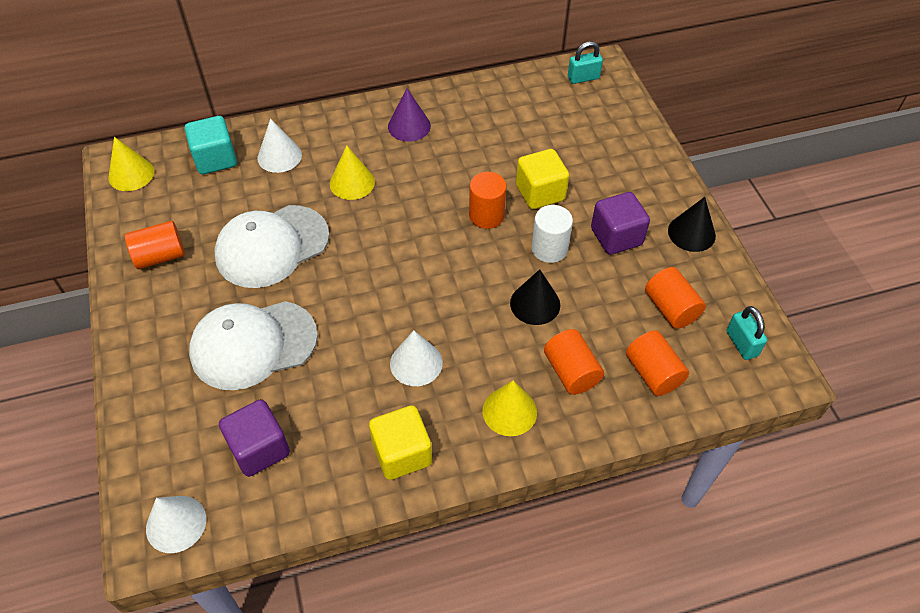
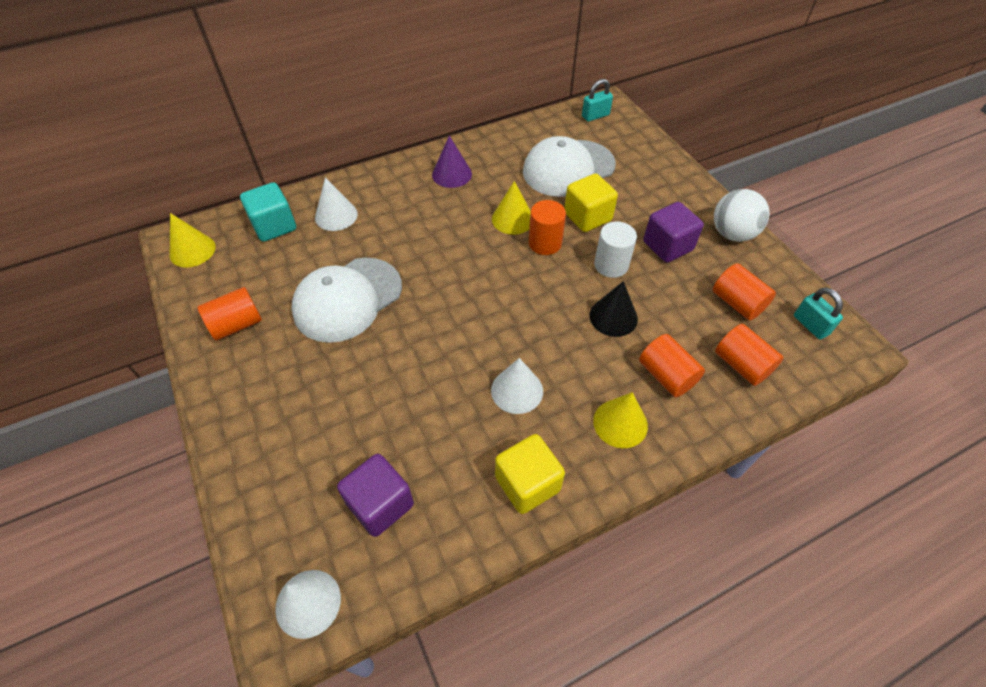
camera: 10 degrees left, 0 degrees up
(253, 345) = (350, 398): white cap -> white cap (568, 168)
(352, 182) = (411, 230): yellow cone -> yellow cone (512, 219)
(691, 233) = (732, 234): black cone -> white ball

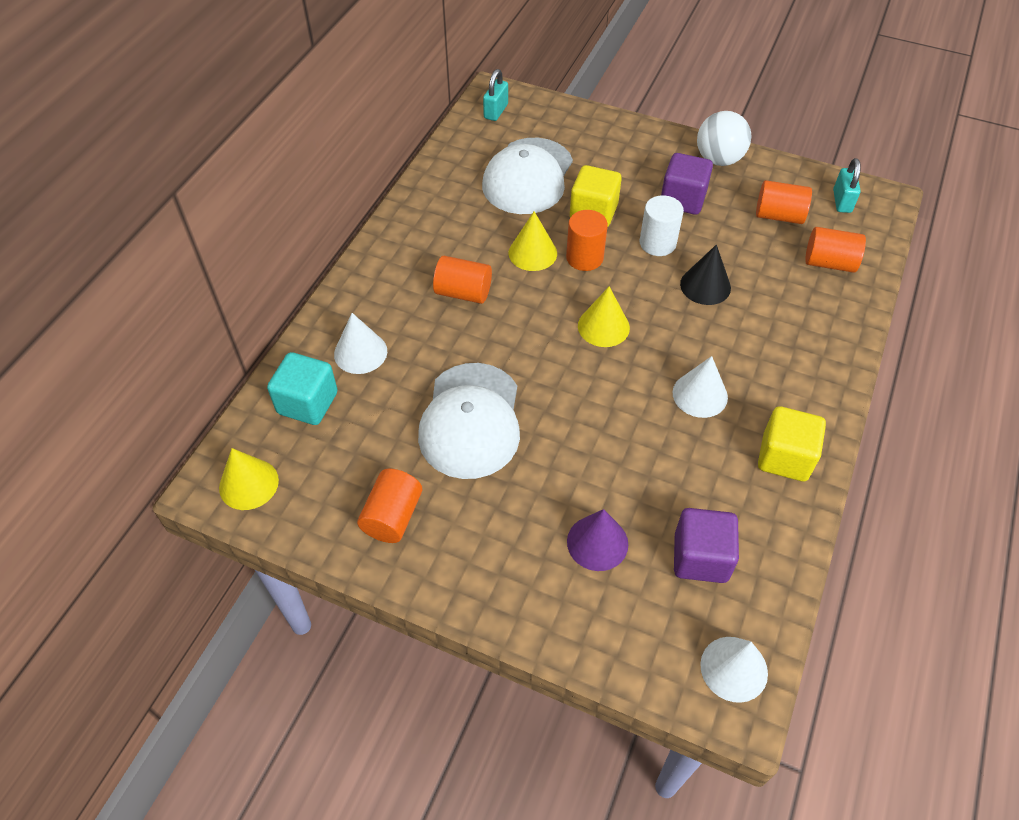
camera: 40 degrees left, 0 degrees up
(452, 174) = (427, 243): purple cone -> purple cone (597, 542)
(620, 423) = (797, 365): yellow cone -> yellow cone (603, 326)
(666, 375) = (790, 306): orange cylinder -> orange cylinder (463, 292)
(810, 325) = (842, 201): turquoise padlock -> turquoise padlock turned 75 degrees clockwise

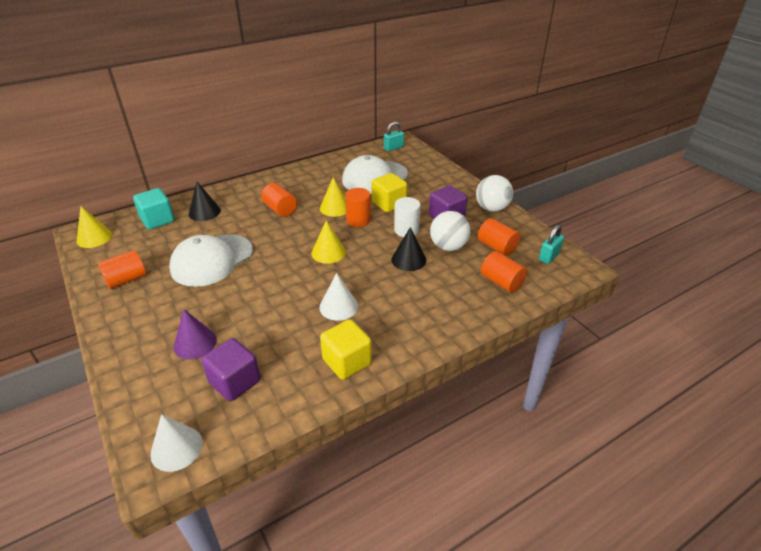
camera: 35 degrees right, 15 degrees down
(360, 352) = (204, 212): white cone -> black cone
(728, 243) = (448, 247): none -> white ball

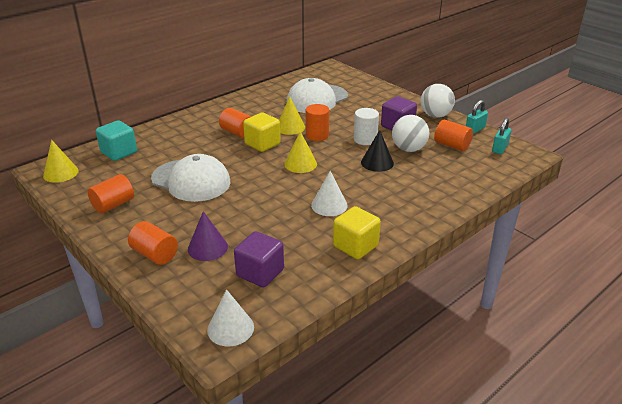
camera: 10 degrees left, 5 degrees down
(204, 212) = (163, 141): black cone -> none
(212, 260) = (191, 180): white cap -> white cap turned 90 degrees counterclockwise
(389, 204) = (340, 120): yellow cube -> yellow cube (262, 144)
(393, 148) = (324, 73): turquoise padlock -> turquoise padlock (475, 129)
(501, 282) = (466, 172): orange cylinder -> orange cylinder (155, 254)

